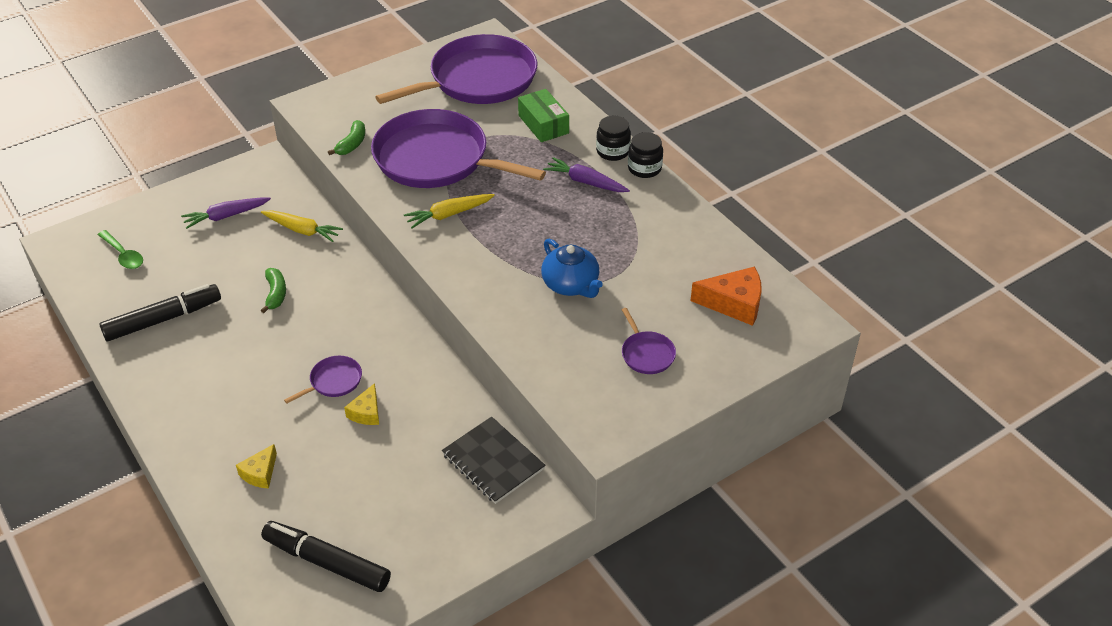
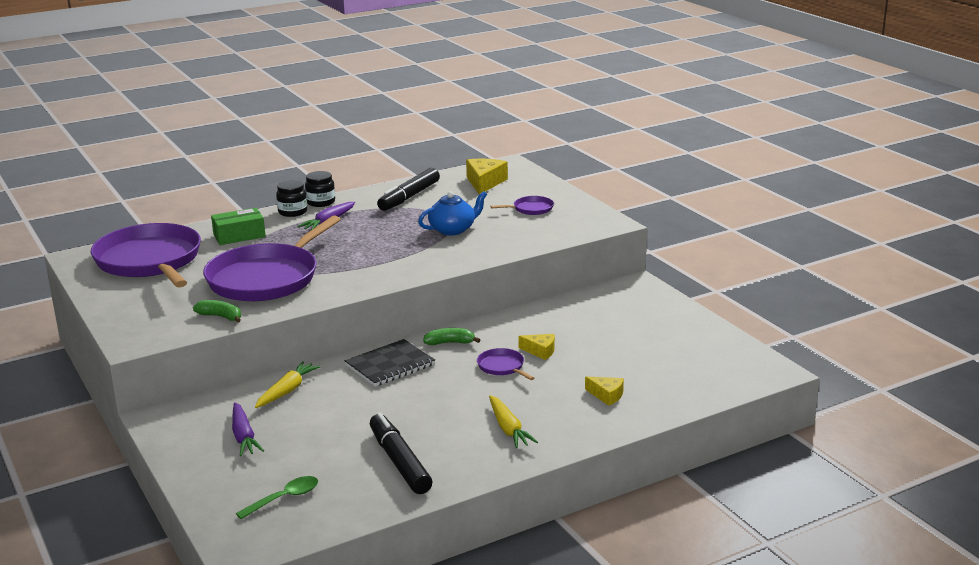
camera: 85 degrees left, 20 degrees down
(275, 294) = (379, 400): green banana -> green banana (450, 343)
(327, 562) = (695, 362): black marker -> black marker (409, 197)
(449, 215) = (350, 272): yellow carrot -> yellow carrot (508, 429)
(493, 461) = (594, 301): black notebook -> black notebook (390, 365)
(734, 303) = (484, 183): orange cheese -> yellow cheese

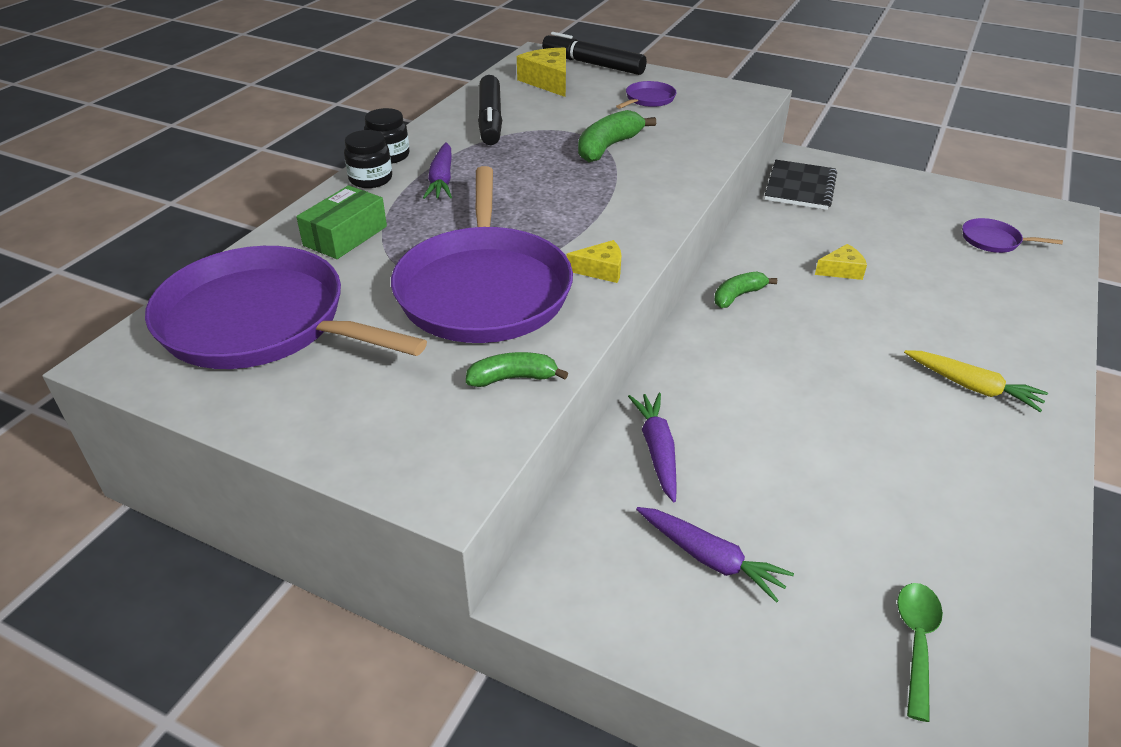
camera: 35 degrees left, 15 degrees up
(287, 391) = (657, 450): yellow carrot -> purple carrot
(390, 365) = (720, 354): black notebook -> black notebook (800, 187)
(399, 462) = (946, 496): black marker -> black marker (593, 64)
(453, 230) = (608, 147): blue teapot -> green banana
(502, 367) = (837, 306): purple pan -> purple pan (993, 240)
(607, 395) = (985, 300): yellow cheese -> yellow cheese (601, 270)

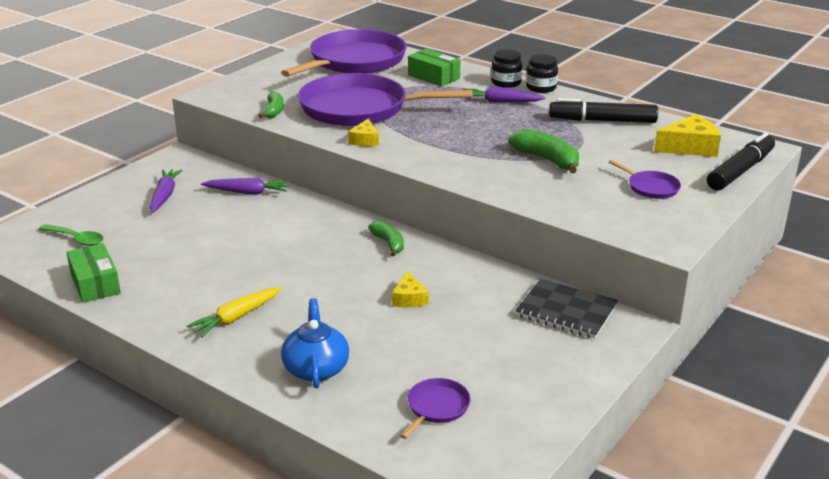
camera: 100 degrees right, 10 degrees down
(710, 558) = (164, 196): purple carrot -> purple carrot turned 135 degrees clockwise
(1004, 312) = (316, 368): none -> blue teapot
(1012, 558) = (95, 283): none -> green box

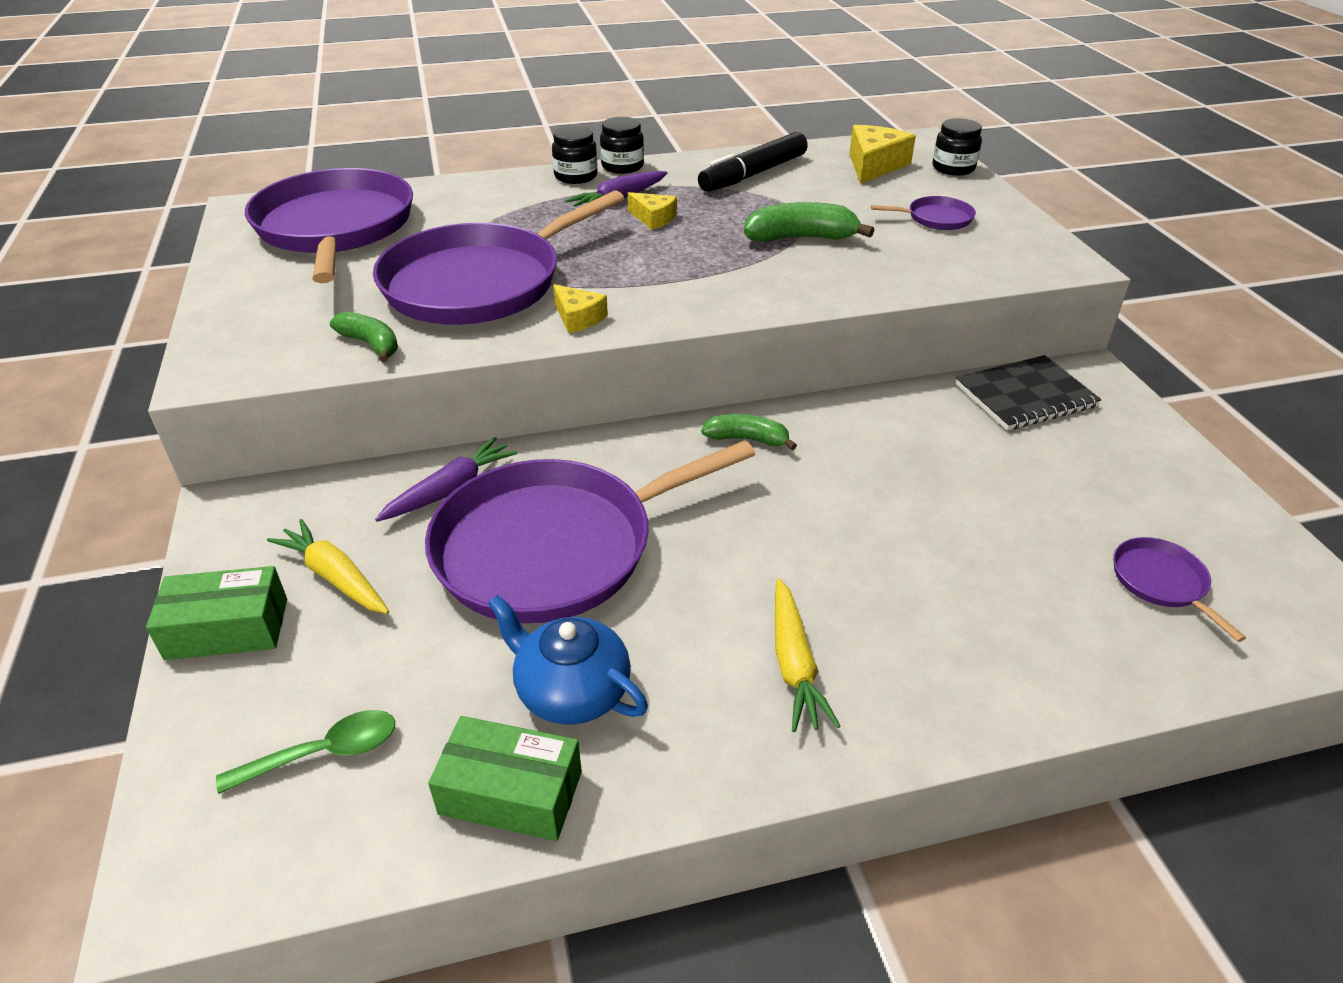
camera: 50 degrees left, 10 degrees up
(164, 196) = (335, 577): purple carrot -> yellow carrot
(241, 231) = (555, 547): none -> purple pan
(316, 368) = (996, 644): blue teapot -> blue teapot (571, 690)
(409, 298) = (896, 486): yellow cheese -> yellow cheese (653, 218)
(433, 77) = (481, 204): green box -> green box (227, 628)
(740, 171) = (953, 168): black marker -> black jar

